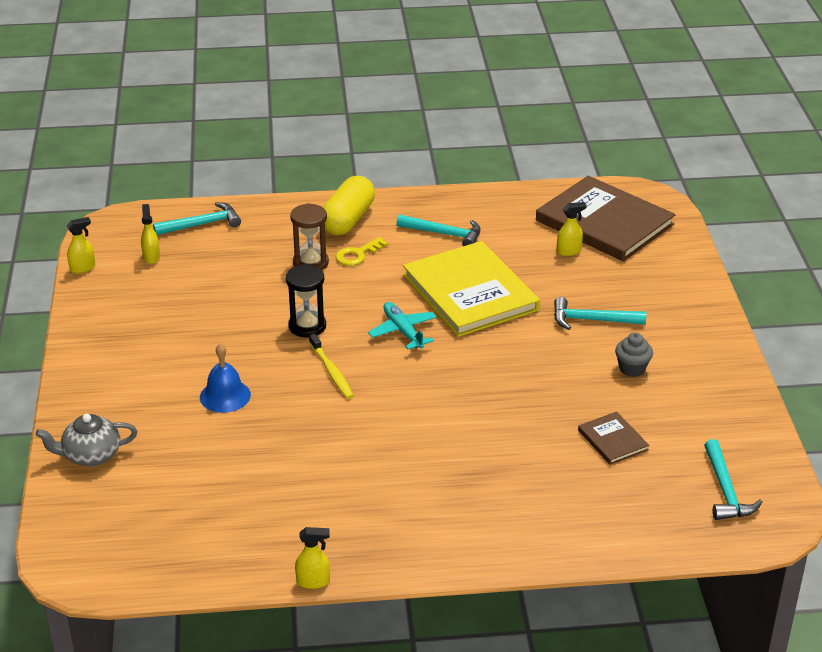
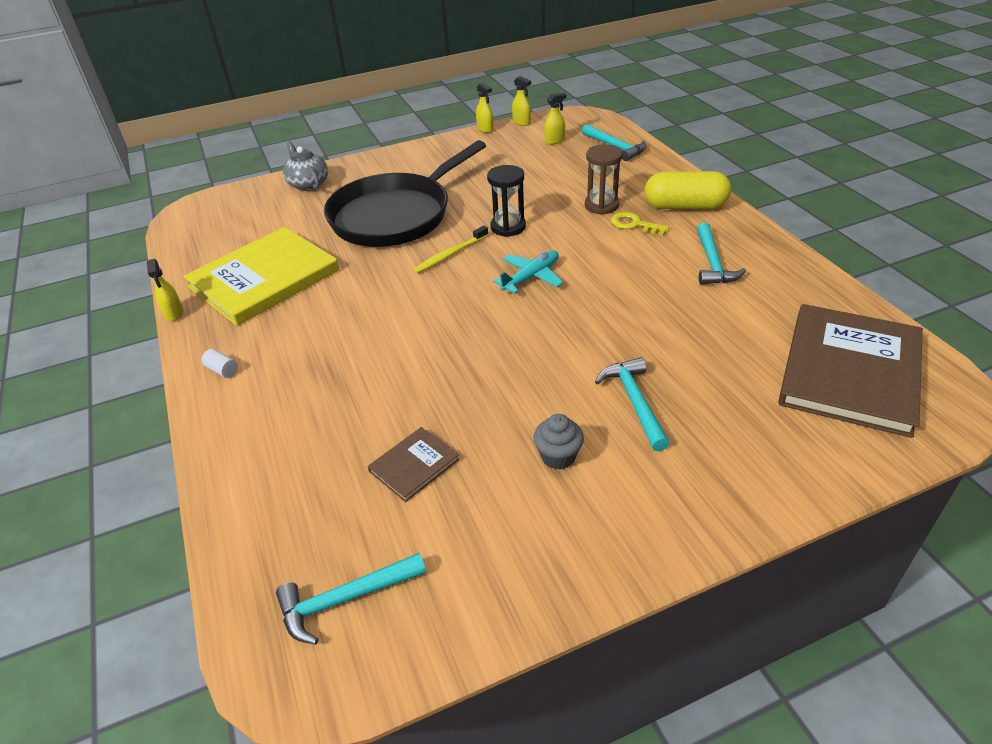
camera: 75 degrees right, 5 degrees up
(225, 396) = (395, 215): blue bell -> black pan
(436, 545) = (222, 370): none -> white cylinder
(470, 292) = (622, 302): yellow book -> yellow book (264, 278)
(569, 251) = (759, 355): yellow spray bottle -> yellow spray bottle (485, 129)

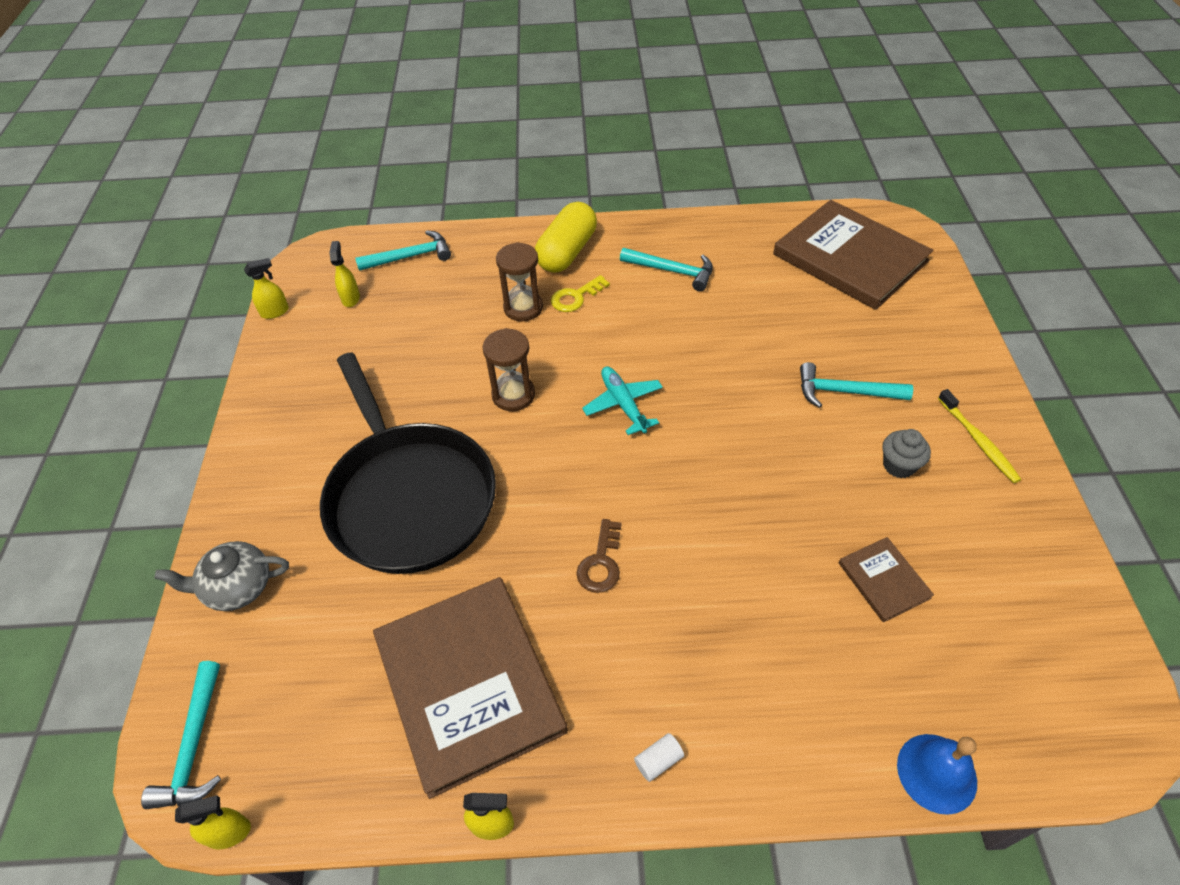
camera: 70 degrees left, 10 degrees up
(231, 527) = (936, 773): none -> blue bell
(264, 278) = (468, 683): yellow book -> brown book
(345, 599) = (1041, 673): turquoise hammer -> turquoise hammer (194, 746)
(373, 305) = (601, 563): none -> brown key
(450, 255) = (537, 462): yellow toothbrush -> yellow toothbrush (978, 441)
(485, 129) = (259, 350): yellow spray bottle -> yellow spray bottle (229, 833)
(508, 227) = (513, 395): black hourglass -> brown hourglass

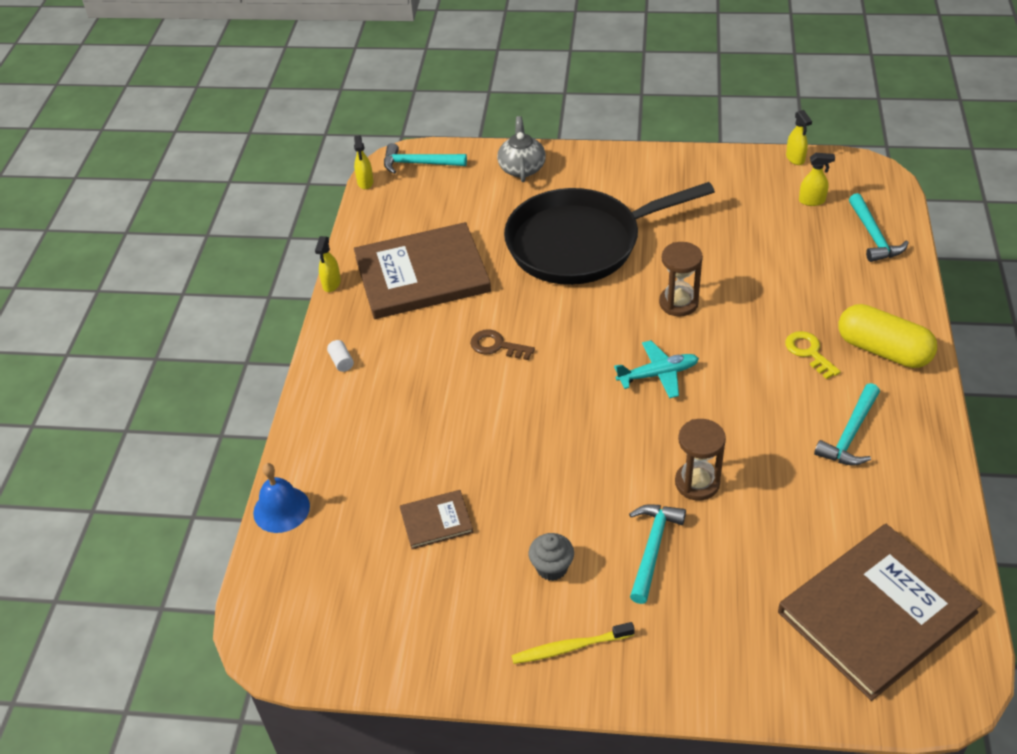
camera: 100 degrees right, 5 degrees down
(523, 308) = (794, 313): brown hourglass -> brown hourglass (697, 483)

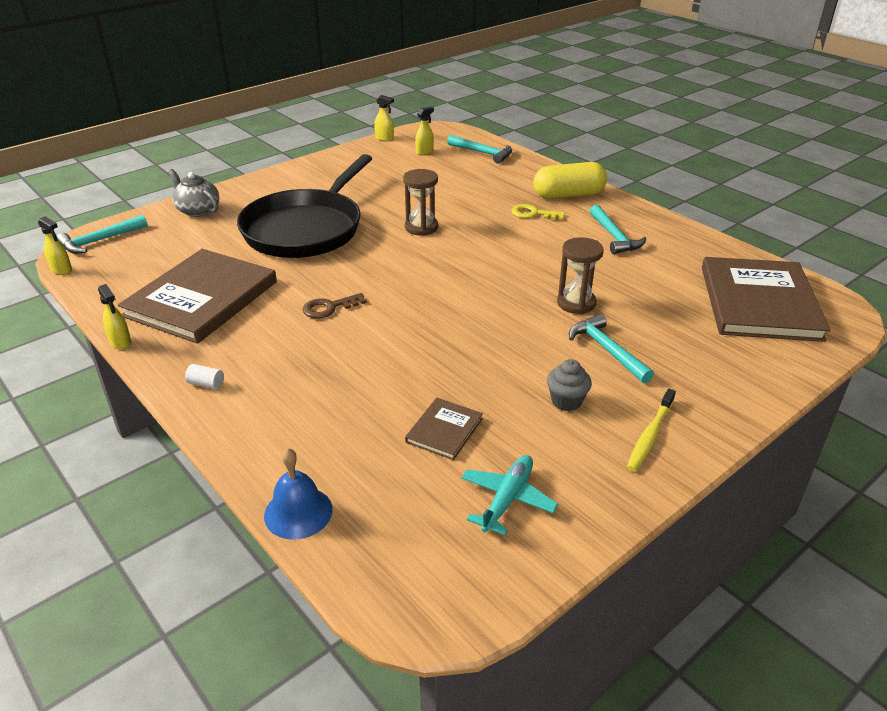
camera: 50 degrees left, 10 degrees down
(658, 374) = (465, 266): turquoise plane -> turquoise plane (507, 499)

